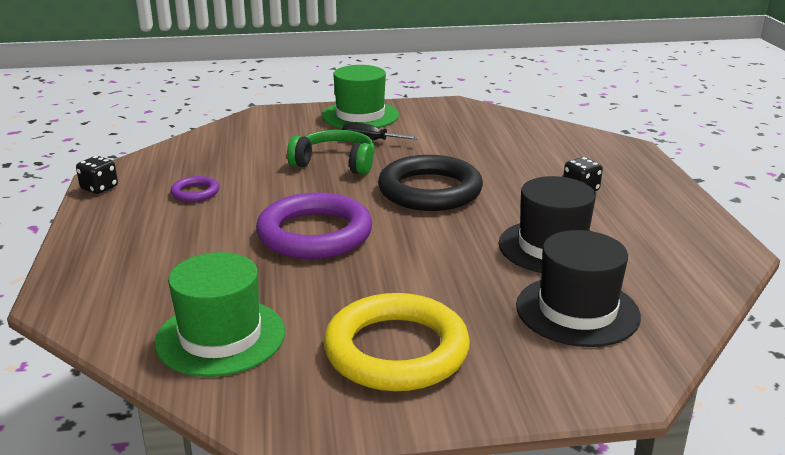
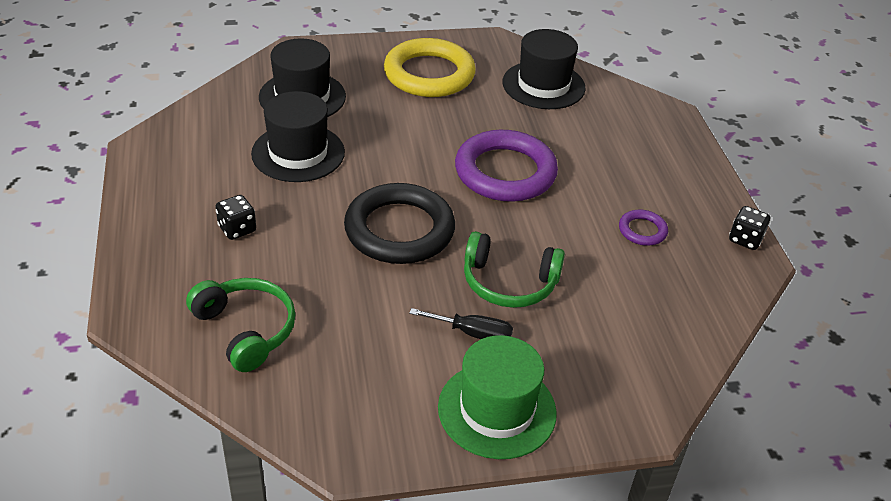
camera: 175 degrees right, 15 degrees up
(220, 337) = (543, 85): green hat -> black hat
(539, 141) = (246, 330): none -> green headphones

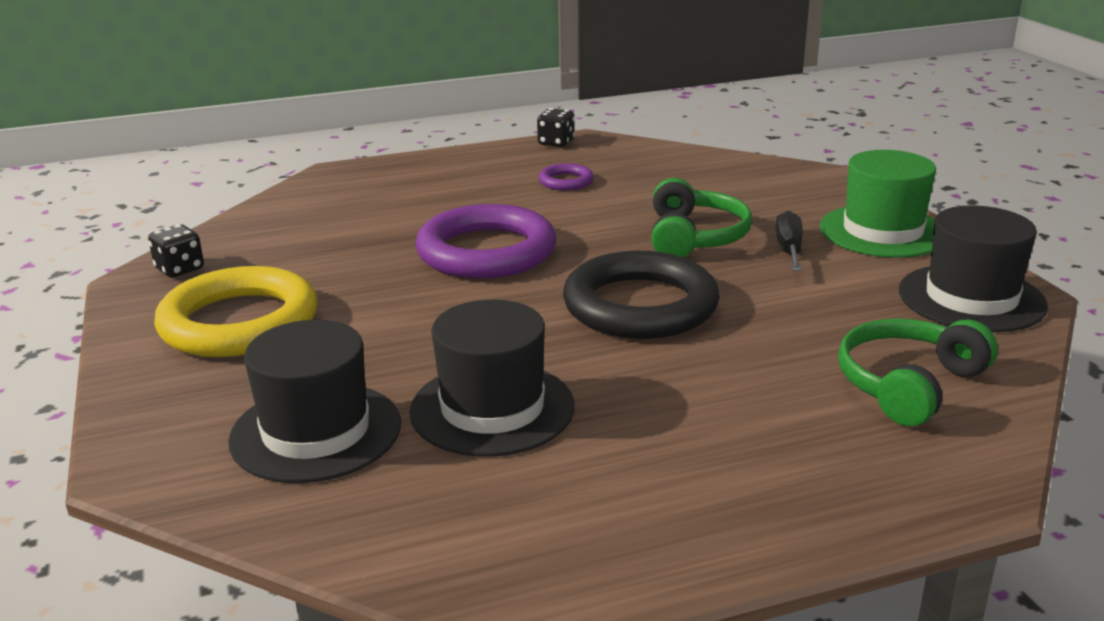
camera: 95 degrees left, 15 degrees down
(237, 229) = (714, 431): black dice -> black dice (180, 269)
(543, 85) = (272, 241): black hat -> black hat (971, 298)

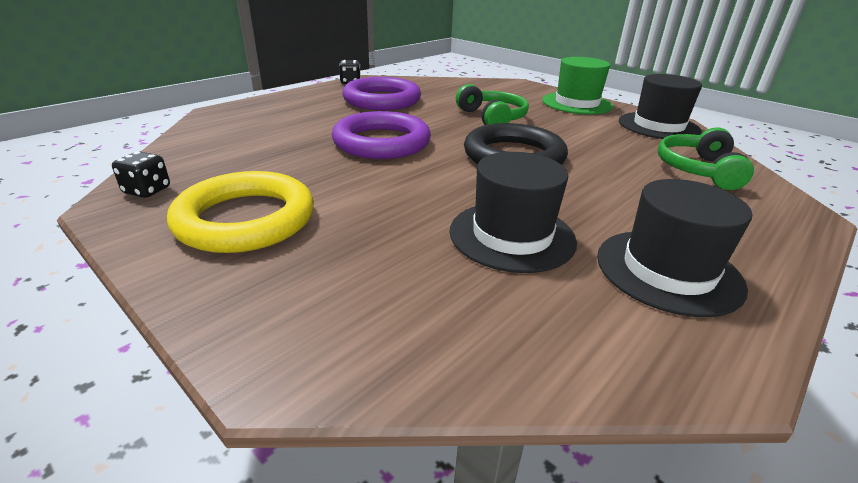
camera: 30 degrees left, 5 degrees up
(316, 432) = (407, 287): black hat -> black hat (668, 271)
(566, 181) = (382, 100): purple ring -> purple ring, size x2.20
(789, 249) = (547, 117): black screwdriver -> none

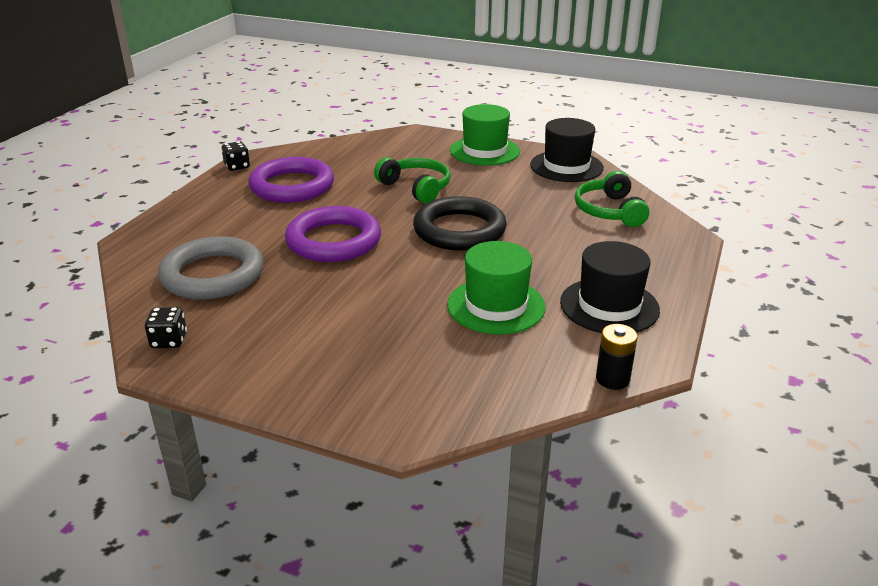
camera: 20 degrees left, 0 degrees up
(245, 219) = (284, 344): yellow ring -> none
(249, 147) = (213, 275): none -> grey ring
(512, 235) = (496, 306): black hat -> green hat
(641, 382) = (612, 379): none -> black battery

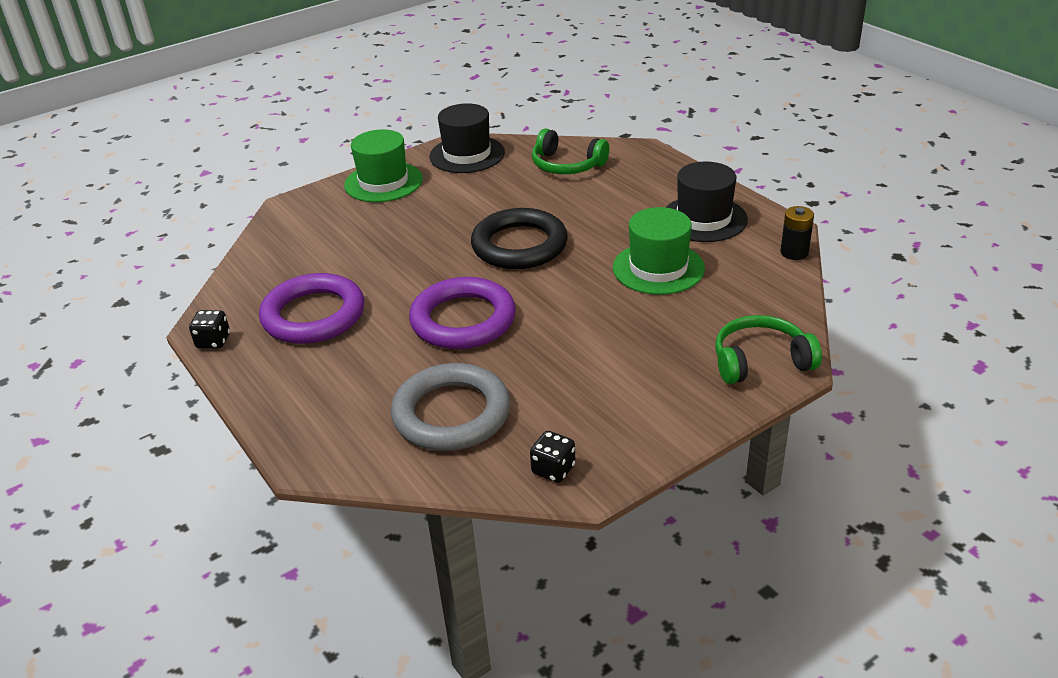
camera: 55 degrees left, 5 degrees up
(416, 188) = (411, 242): green headphones -> green headphones (760, 361)

